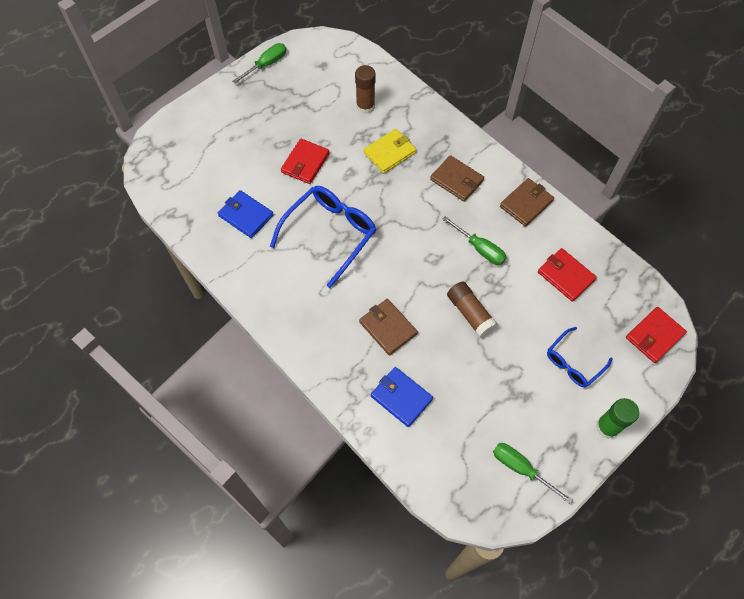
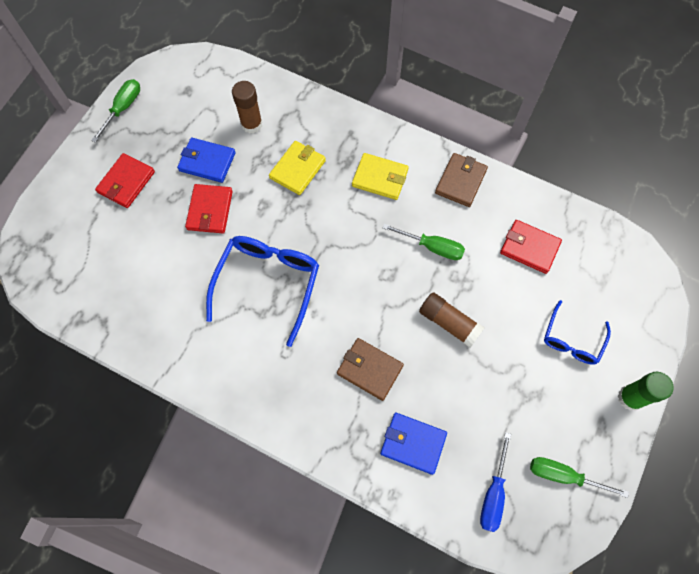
camera: 20 degrees left, 5 degrees up
(246, 216) = (166, 293): blue wallet -> blue wallet (207, 162)
(454, 461) = (493, 494): none -> blue screwdriver
(456, 180) = (380, 178): brown wallet -> yellow wallet
(654, 336) = (639, 283): red wallet -> red wallet (126, 182)

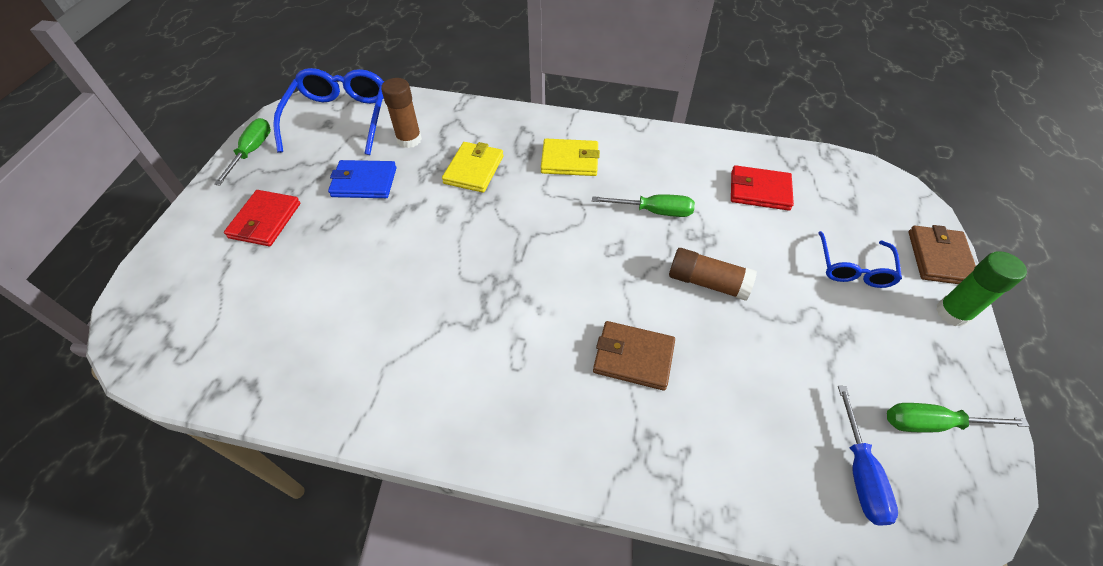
camera: 15 degrees left, 15 degrees down
(210, 210) = (378, 228): red wallet -> none
(267, 284) = (471, 290): blue glasses -> blue glasses (340, 118)
(413, 443) = (726, 435): blue wallet -> none
(460, 181) = (658, 147): brown wallet -> brown wallet (939, 258)

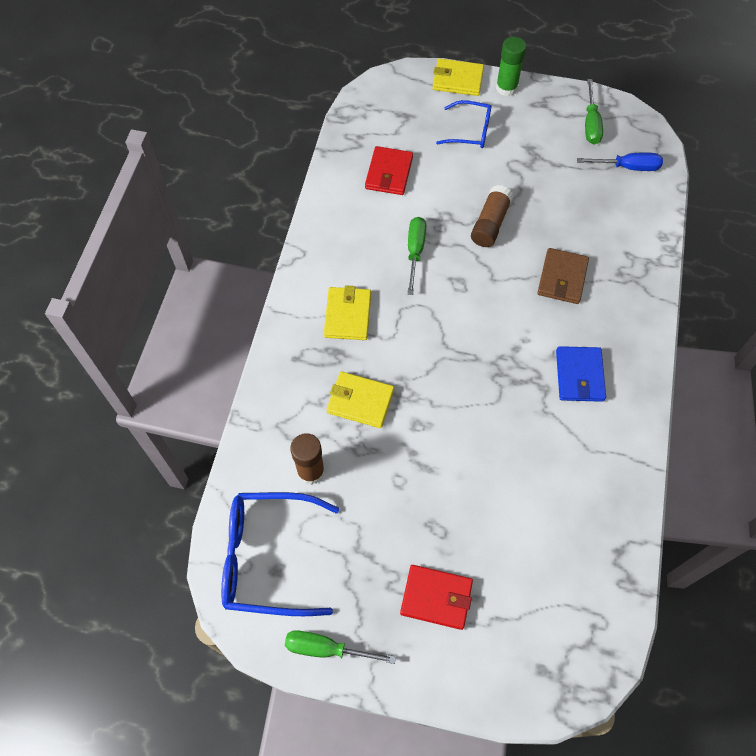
camera: 90 degrees left, 10 degrees up
(364, 182) = (378, 507): blue wallet -> blue wallet (579, 375)
(939, 258) = (457, 80): brown wallet -> yellow wallet

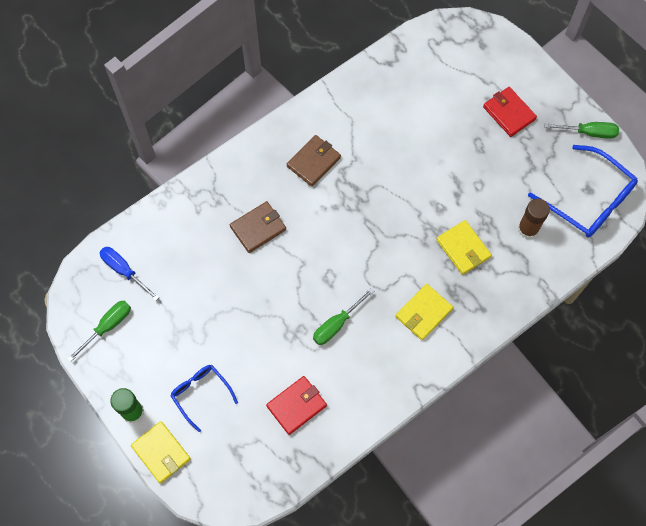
camera: 140 degrees left, 5 degrees up
(326, 648) = (588, 132): green screwdriver -> green screwdriver turned 45 degrees counterclockwise
(490, 223) = (264, 304): brown glue stick -> none
(579, 375) = (313, 162): blue wallet -> brown wallet

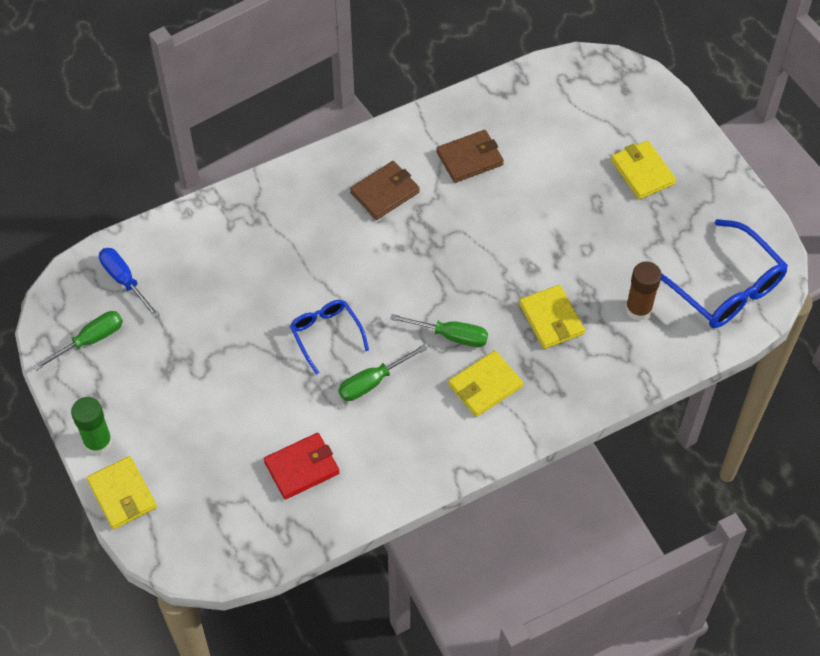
camera: 10 degrees right, 10 degrees down
(201, 394) = (186, 435): blue glasses -> blue glasses (326, 335)
(258, 228) = (299, 257): brown wallet -> brown wallet (469, 158)
(509, 113) = (642, 172): red wallet -> yellow wallet
(588, 132) = (740, 209): green screwdriver -> green screwdriver (451, 336)

